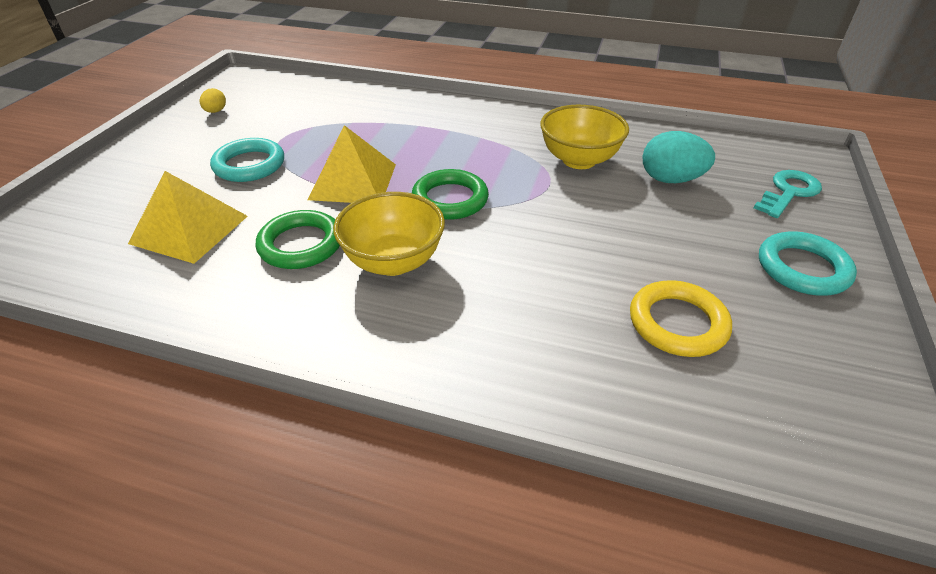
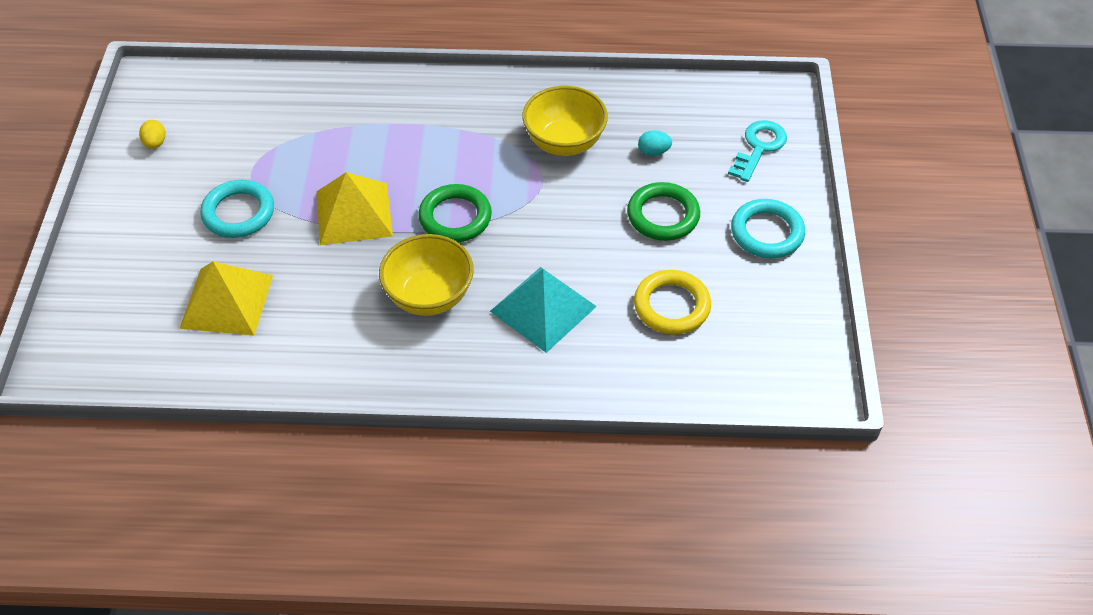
camera: 15 degrees left, 10 degrees up
(301, 244) = (339, 296): green ring -> green ring (663, 215)
(517, 296) = (543, 308): none -> turquoise pyramid
(670, 179) = (653, 152): turquoise egg -> turquoise egg, size x0.53

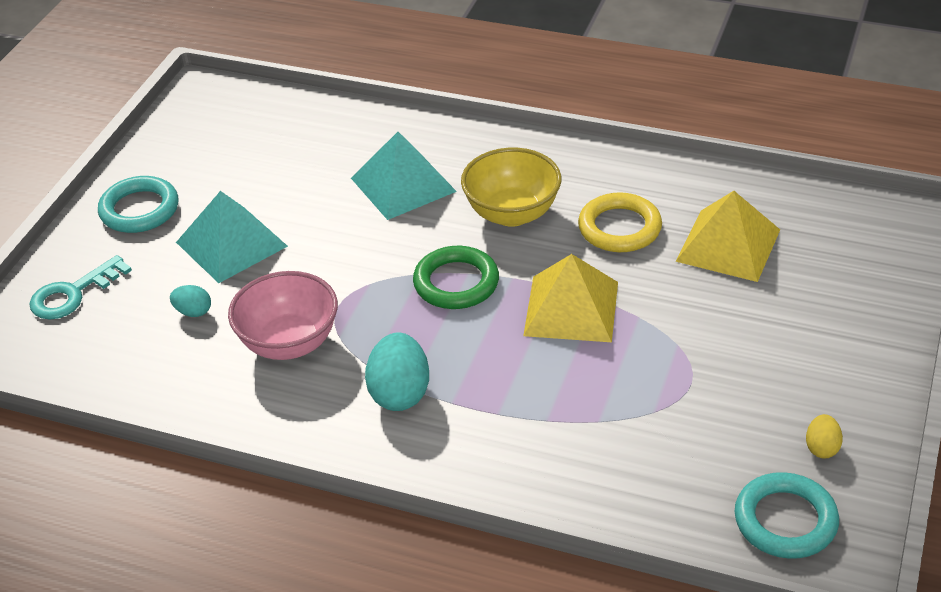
camera: 160 degrees left, 10 degrees down
(238, 213) = (710, 334): turquoise ring -> turquoise ring (785, 520)
(464, 123) = (400, 393): none -> turquoise egg
(564, 142) = (289, 343): yellow bowl -> pink bowl
(663, 215) = (231, 244): green ring -> turquoise pyramid
(671, 306) = (279, 166): yellow ring -> yellow ring (619, 228)

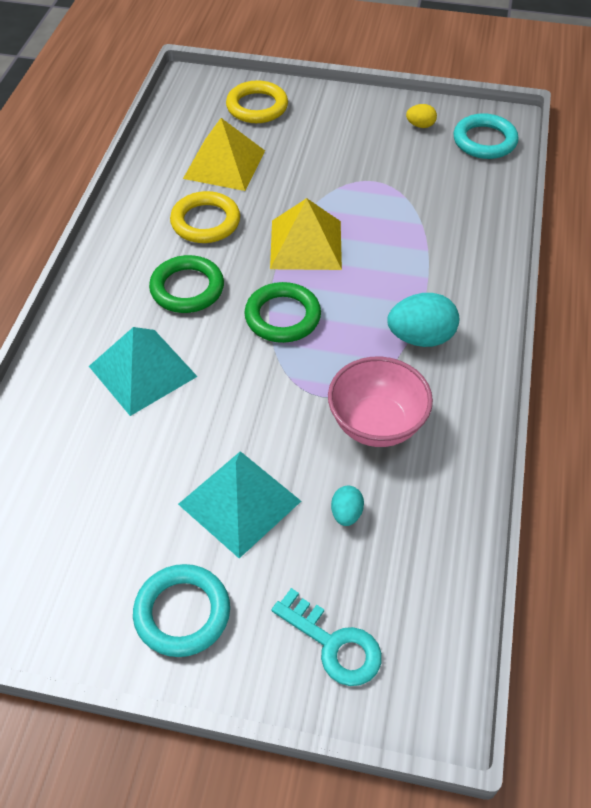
camera: 100 degrees left, 10 degrees up
(512, 213) = (187, 288): yellow bowl -> green ring
(856, 278) = (257, 107): none -> yellow ring

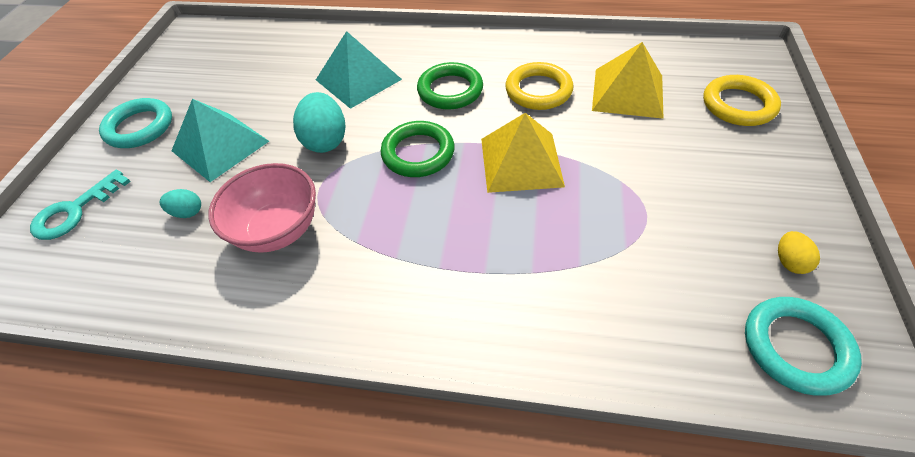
camera: 90 degrees right, 0 degrees up
(421, 338) = (389, 265): turquoise egg -> turquoise egg (326, 140)

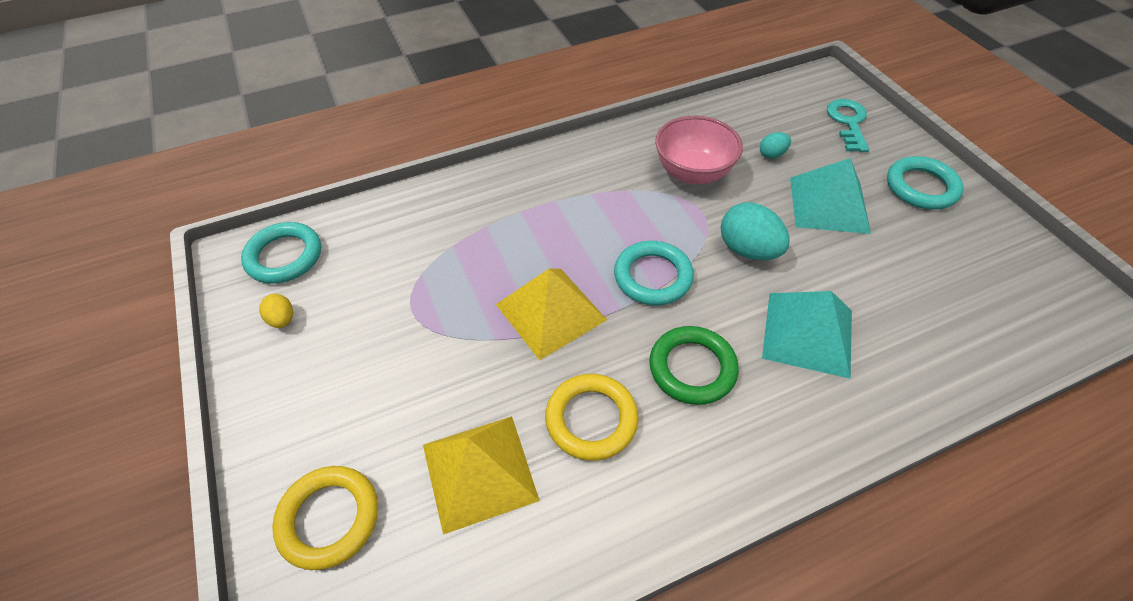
camera: 145 degrees right, 0 degrees up
(418, 153) = (652, 277): green ring -> turquoise ring

